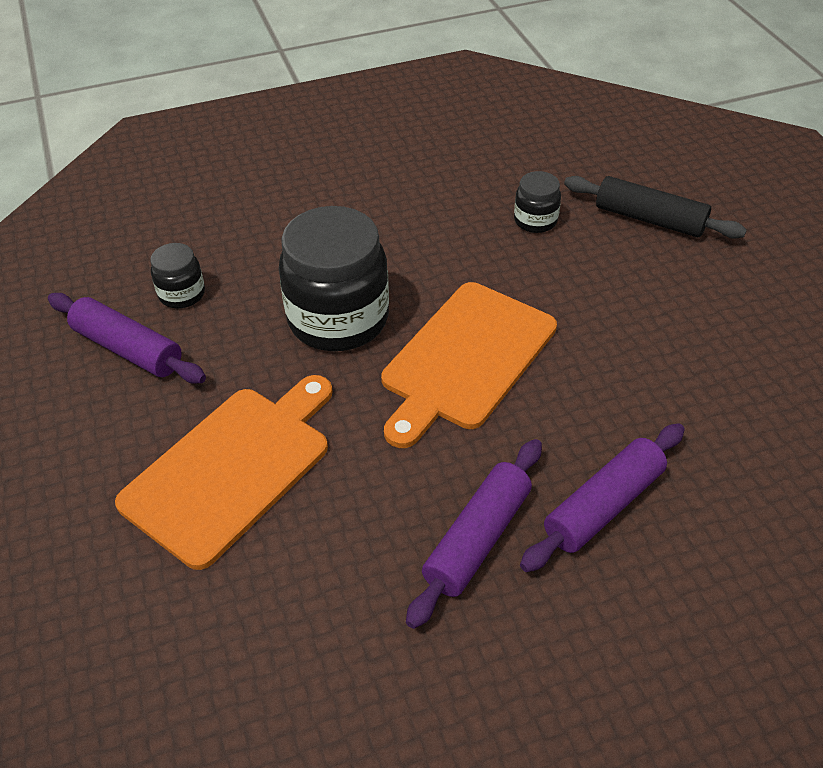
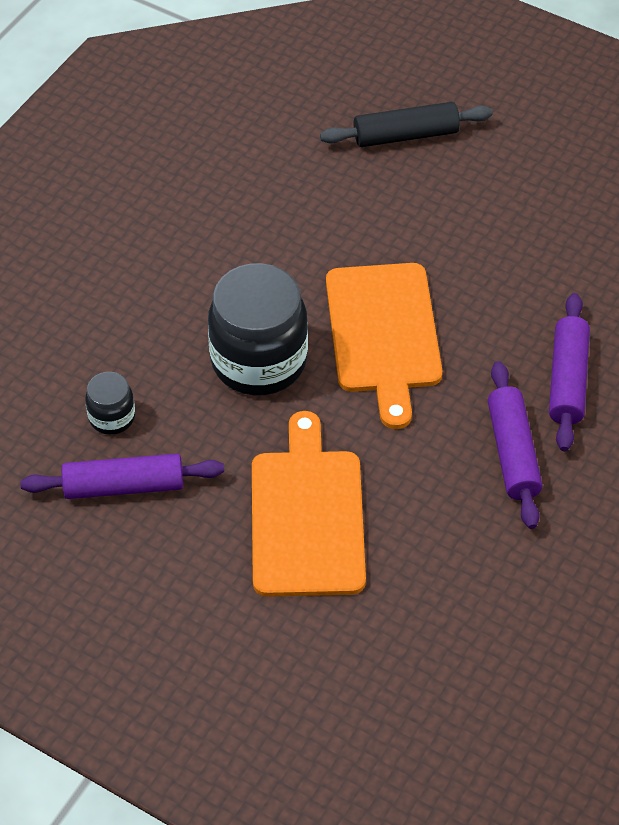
camera: 40 degrees left, 5 degrees up
(535, 220) = (322, 186): black jar -> none

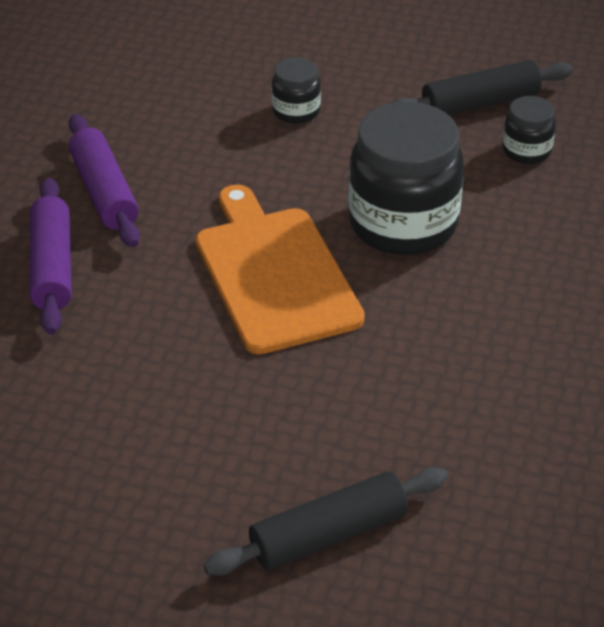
camera: 165 degrees right, 10 degrees down
(124, 486) = (480, 103): purple rolling pin -> black rolling pin
(307, 516) = (296, 111): orange cutting board -> black jar

